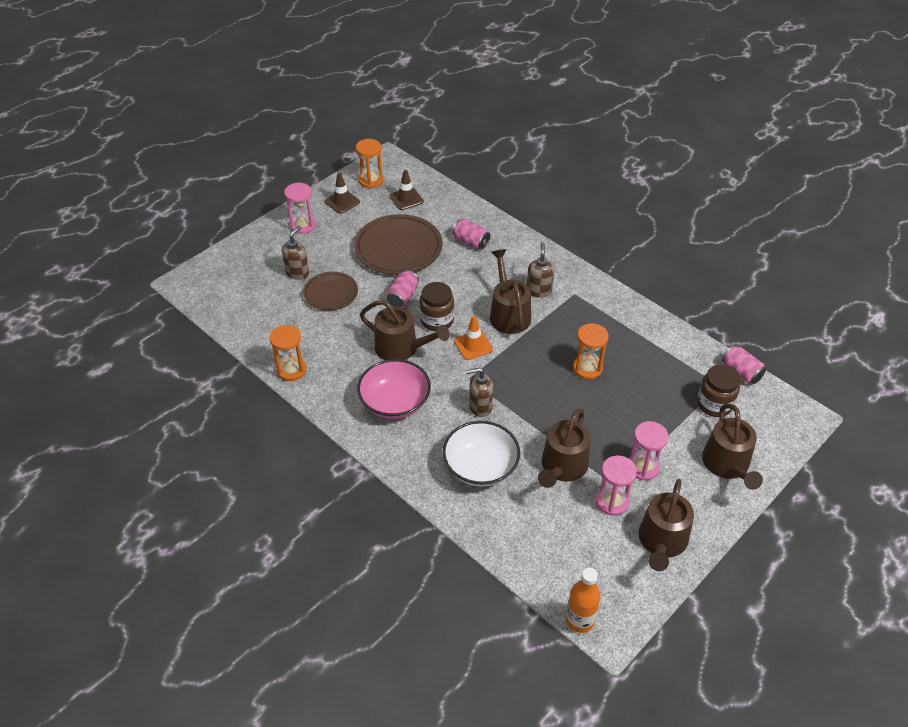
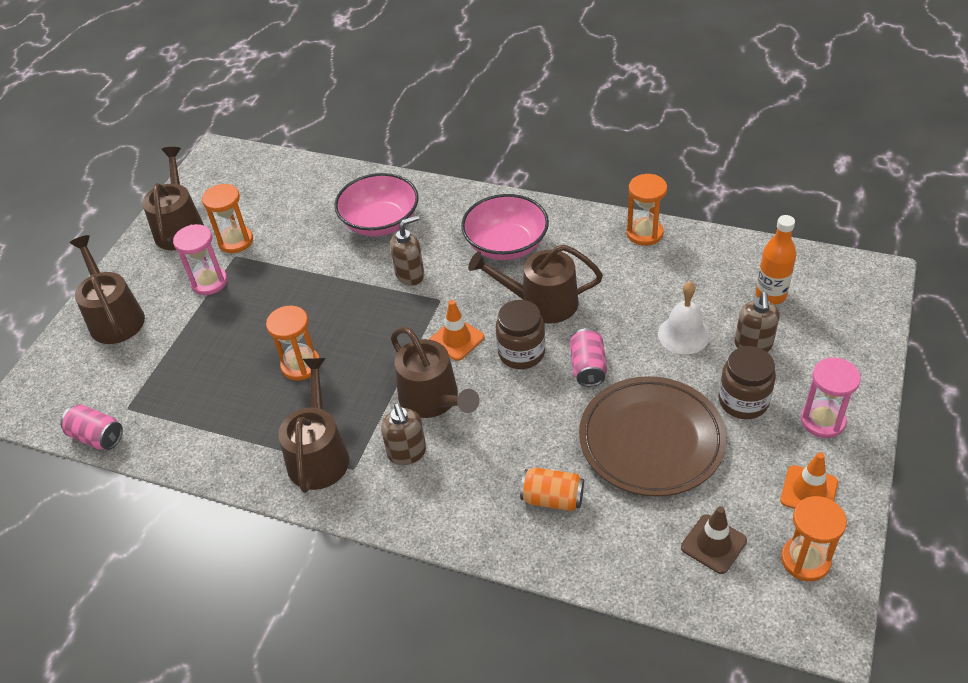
camera: 160 degrees right, 0 degrees up
(331, 293) = (683, 334): brown plate -> white bell
(342, 202) = (809, 491): brown traffic cone -> orange traffic cone
(471, 242) = (552, 498): pink can -> orange can
(480, 467) = (380, 222): white bowl -> pink bowl
(562, 467) = (296, 252): brown watering can -> brown watering can (319, 455)
(579, 620) = (243, 151): orange bottle -> orange bottle (770, 295)
(612, 501) = (236, 241): pink hourglass -> orange hourglass
(714, 404) = (132, 380): brown jar -> brown jar (743, 401)

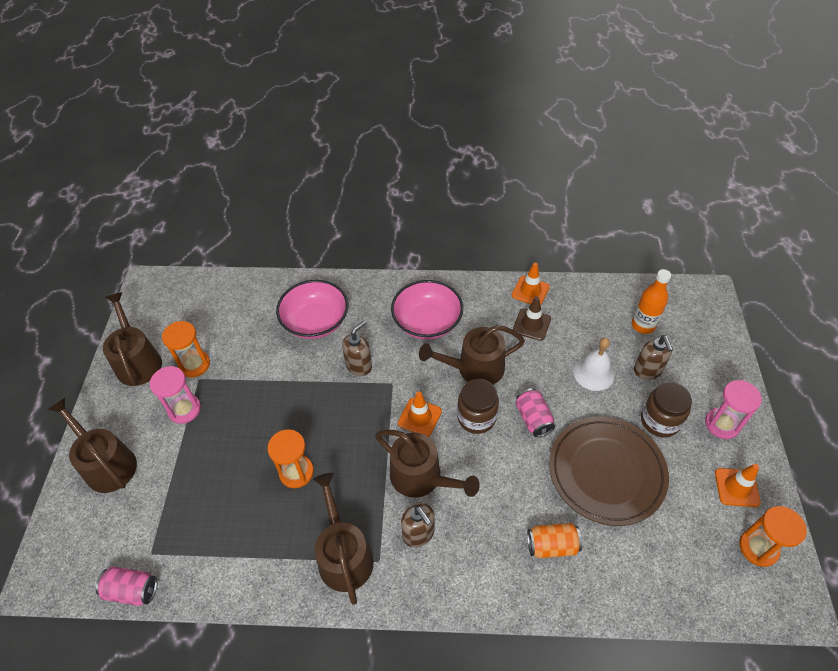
camera: 20 degrees left, 5 degrees up
(644, 233) = (530, 291): orange hourglass -> orange traffic cone
(713, 544) = (688, 552): brown traffic cone -> brown traffic cone (531, 324)

